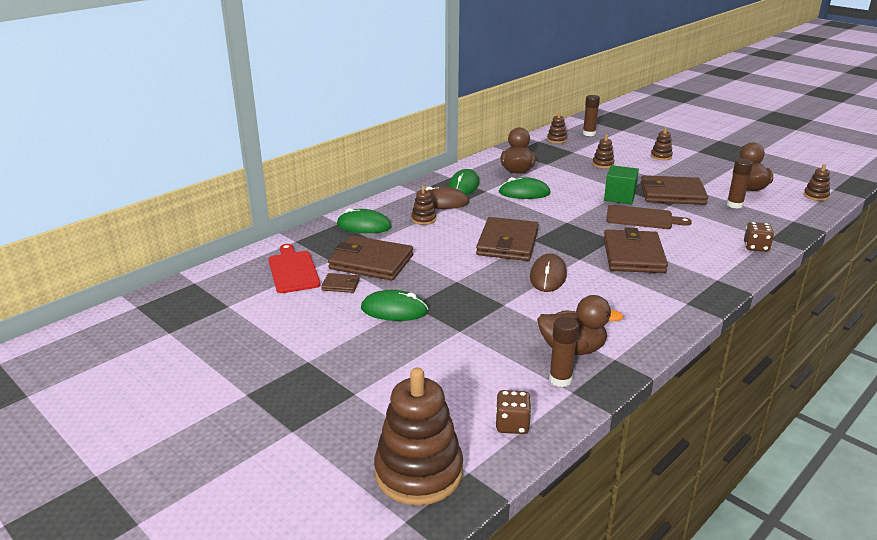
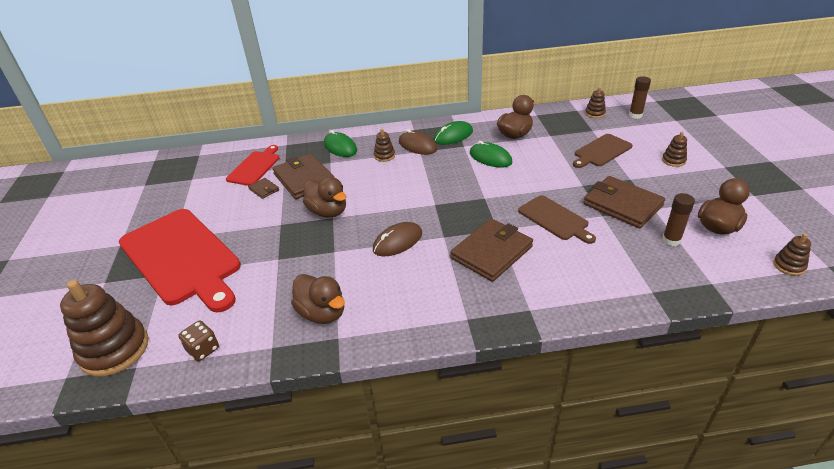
camera: 40 degrees right, 10 degrees up
(351, 372) = (182, 258): none -> red cutting board
(394, 310) = (265, 223): green mouse -> none
(444, 278) = (328, 212): none -> brown duck
(507, 243) = (411, 199): brown wallet -> none
(560, 379) = (279, 333): brown glue stick -> none
(603, 164) = (601, 151): brown stacking toy -> brown cutting board
(619, 197) = (566, 190): green cube -> none
(756, 247) = (621, 294): brown dice -> none

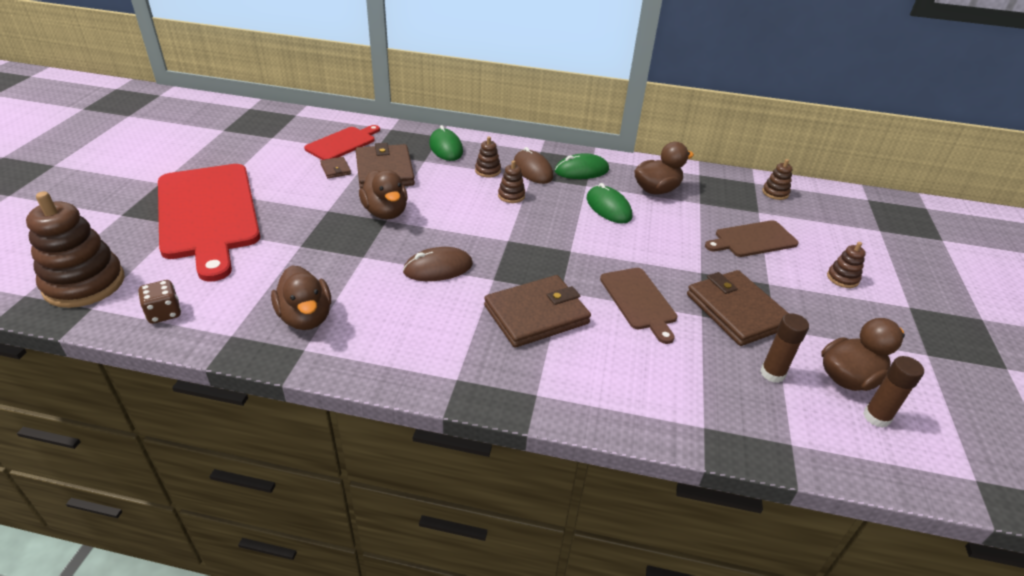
camera: 15 degrees right, 0 degrees up
(635, 115) = (828, 209): brown glue stick -> brown glue stick (876, 417)
(789, 266) = (917, 459): brown stacking toy -> brown stacking toy (511, 196)

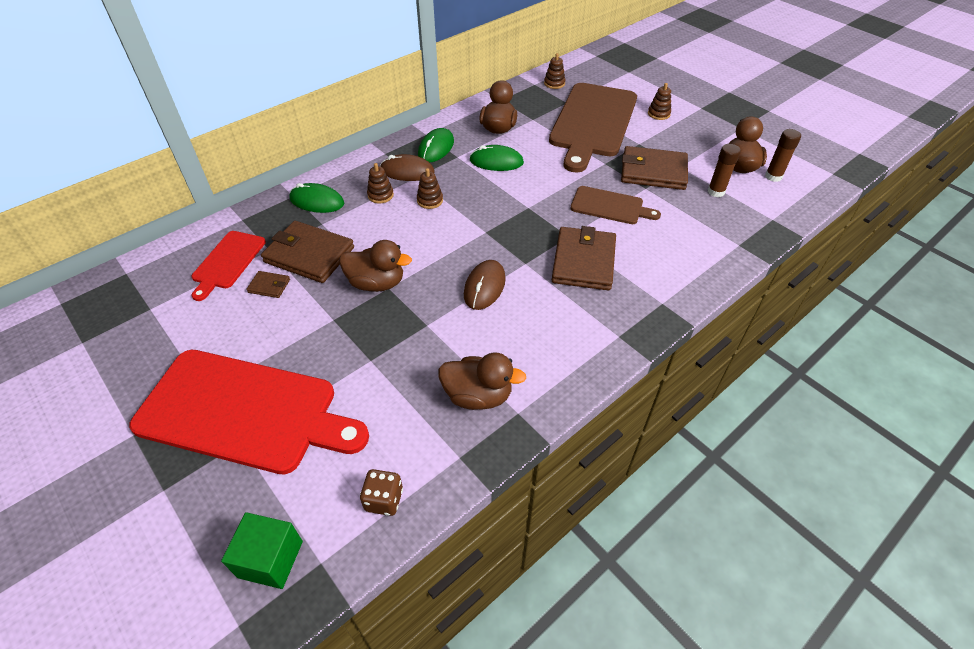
camera: 50 degrees left, 10 degrees up
(84, 284) = (270, 559): brown stacking toy -> green cube
(343, 143) = (227, 262): red cutting board -> red cutting board turned 150 degrees counterclockwise
(752, 239) = (592, 123): brown cutting board -> brown cutting board, size x1.98

